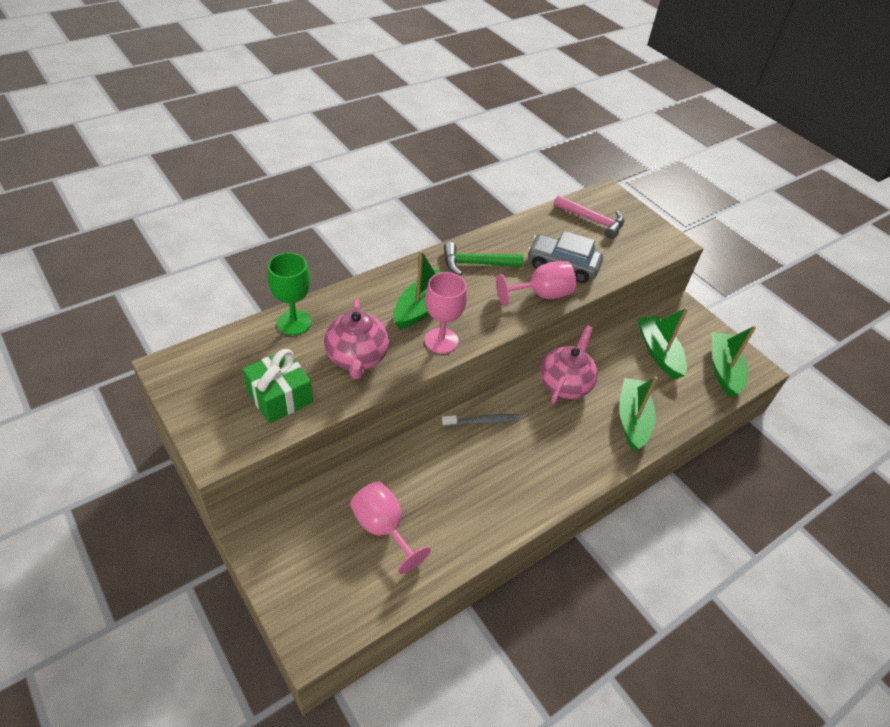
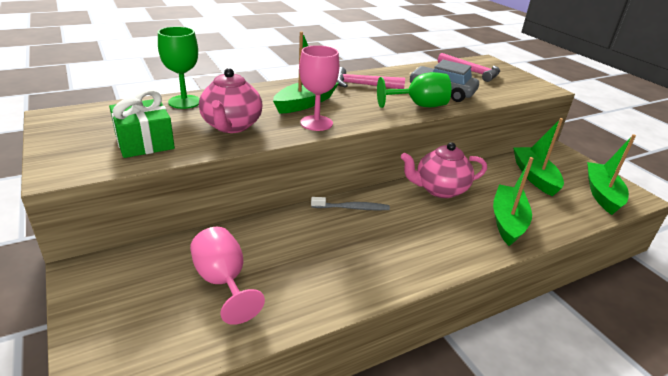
camera: 10 degrees right, 15 degrees down
(476, 264) = (362, 85): green hammer -> pink hammer
(541, 295) = (419, 105): pink goblet -> green goblet
(565, 384) = (439, 189): pink teapot -> pink teapot turned 135 degrees counterclockwise

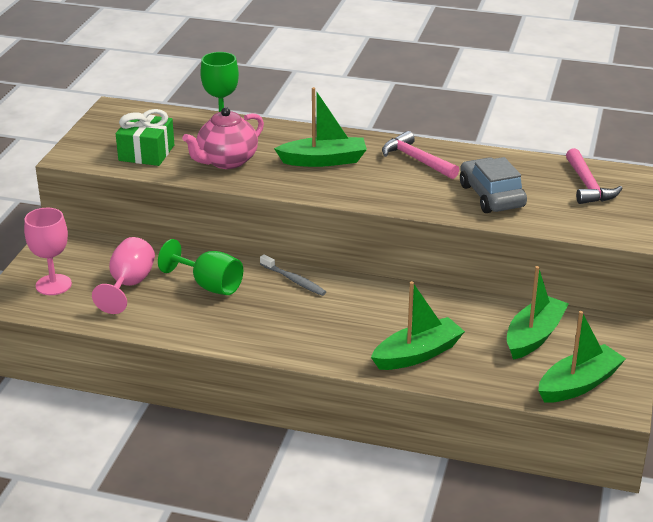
camera: 45 degrees right, 0 degrees up
(316, 123) = (299, 183): pink goblet -> pink goblet (53, 285)
(419, 105) = (433, 202): green goblet -> green goblet (209, 285)
(439, 189) = (402, 301): pink teapot -> none

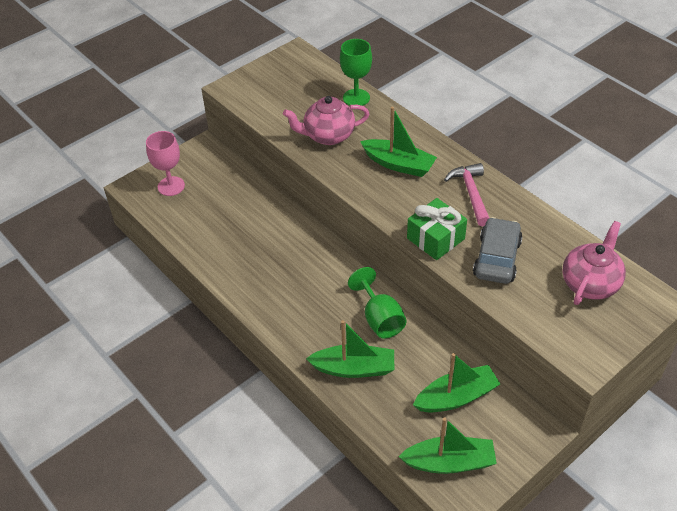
camera: 35 degrees right, 15 degrees up
(129, 285) = (216, 208): pink goblet -> none
(146, 153) = (281, 105): green gift -> green gift (435, 238)
(209, 285) = (266, 233): green goblet -> green goblet (380, 319)
(294, 280) = (326, 255): grey toothbrush -> none
(587, 186) = (590, 283): pink hammer -> pink teapot

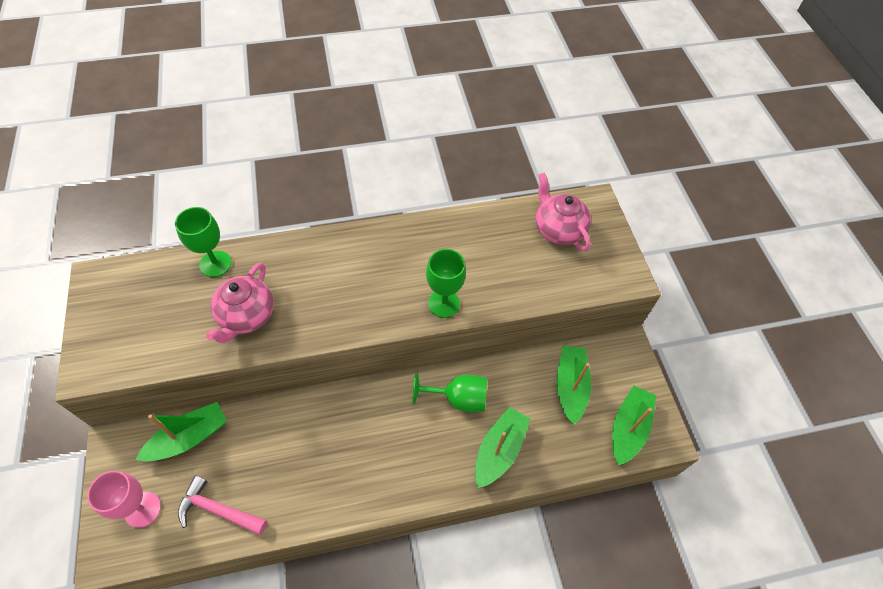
camera: 65 degrees left, 10 degrees up
(398, 164) = (334, 280): green boat -> green boat (189, 438)
(435, 238) = (444, 304): green gift -> green goblet
(471, 193) = (411, 248): pink hammer -> pink hammer (218, 510)
(497, 258) = (495, 273): grey car -> none

